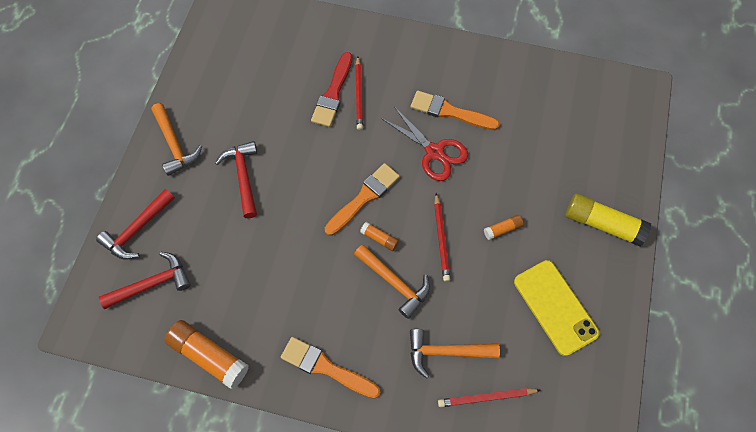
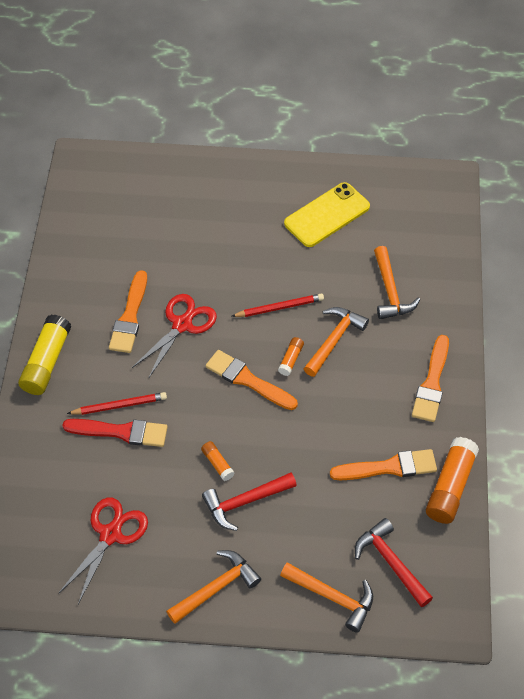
camera: 100 degrees left, 10 degrees down
(137, 230) = (333, 597): red hammer -> orange hammer
(242, 77) = (110, 534): none -> red scissors
(244, 303) = (389, 467): none -> orange brush
(486, 397) = (422, 258): red pencil -> none
(502, 229) = (258, 259): orange glue stick -> orange glue stick (217, 464)
(602, 224) = (237, 185): yellow glue stick -> yellow glue stick (47, 362)

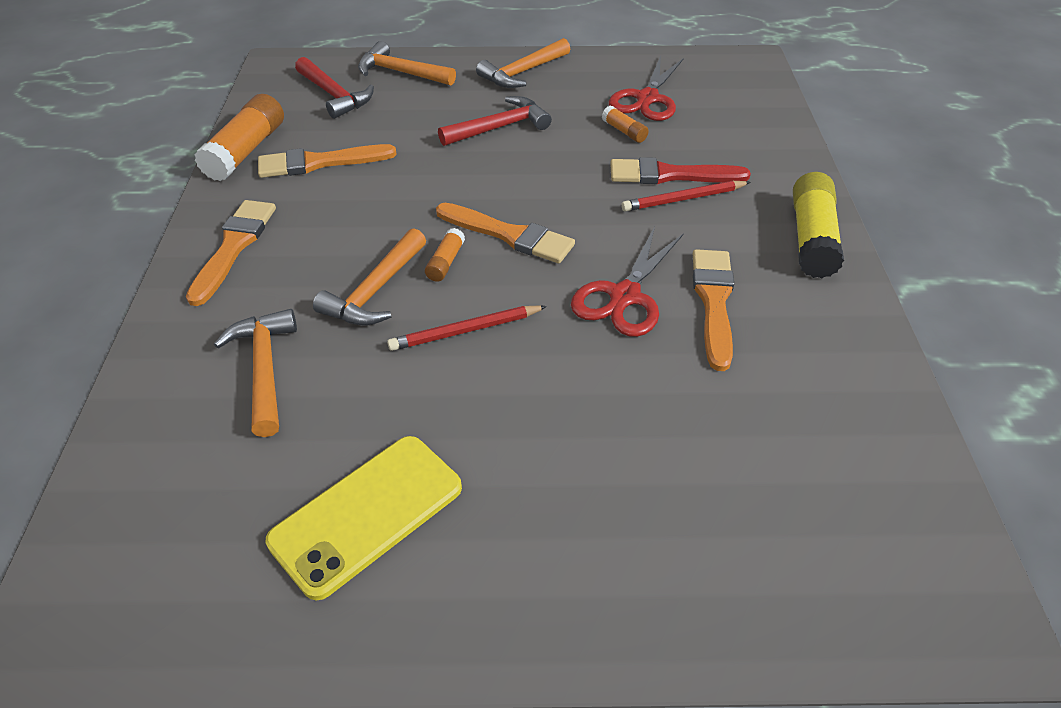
camera: 175 degrees right, 10 degrees down
(217, 464) = (538, 155): orange glue stick -> orange glue stick (624, 131)

